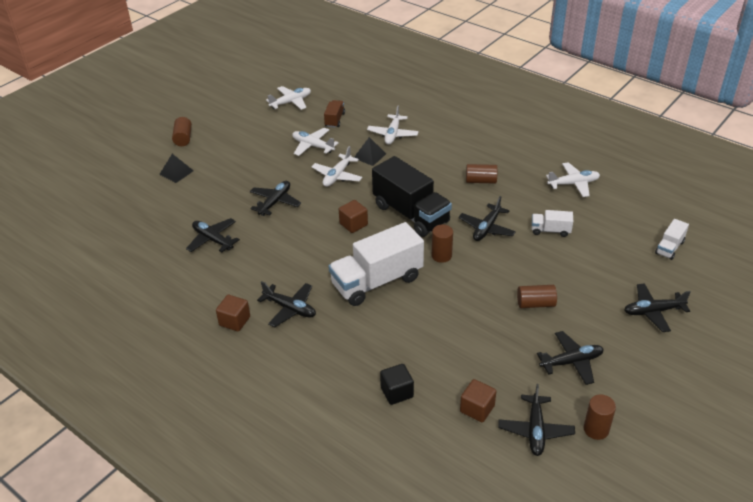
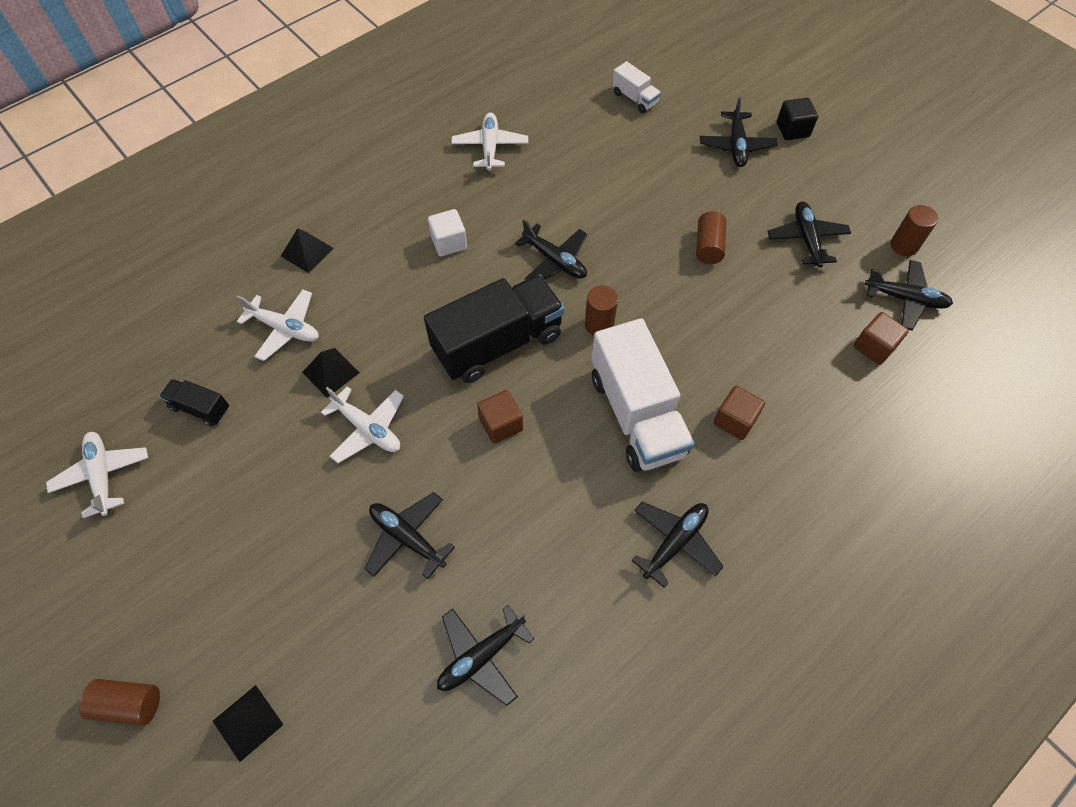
camera: 80 degrees left, 20 degrees up
(234, 321) = (690, 631): brown cube -> brown cube (735, 420)
(313, 146) = (266, 455): white plane -> none
(335, 120) = (200, 408): brown truck -> black truck
(397, 392) = (845, 428): black cube -> black cube (792, 130)
(449, 130) = (307, 252): none -> black pyramid
(481, 181) = (449, 242): brown cylinder -> white cube
(550, 230) = (577, 195): white truck -> none

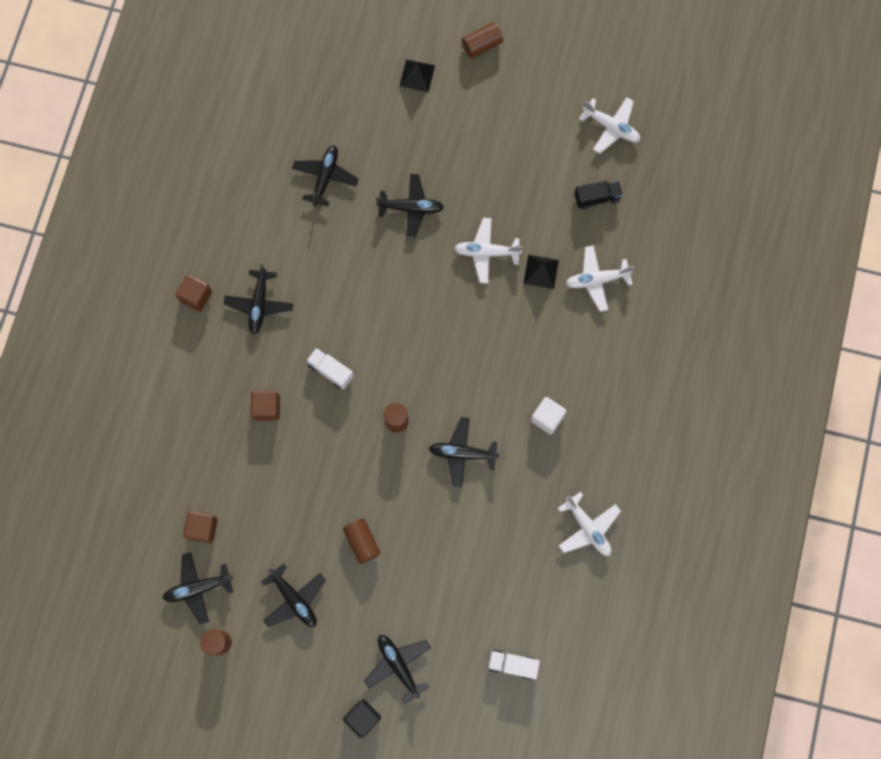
camera: 145 degrees right, 15 degrees up
(307, 252) = (636, 343): black pyramid -> none
(498, 343) = (453, 362): black truck -> none
(501, 424) = (409, 308): brown cube -> brown cube (196, 296)
(636, 414) = (331, 371): white truck -> white truck, size x0.47

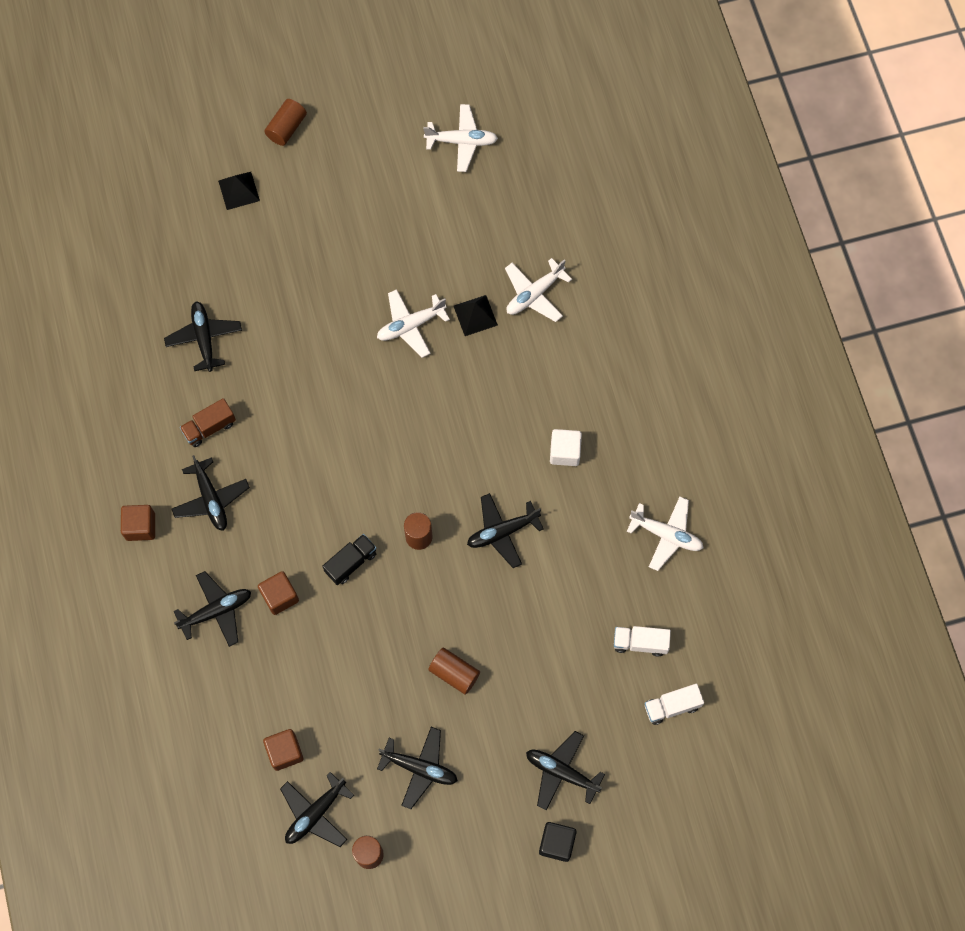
camera: 30 degrees left, 5 degrees down
(290, 248) = (209, 427): none -> brown truck
(331, 371) = (323, 524): white truck -> white truck (640, 643)
(411, 208) = (310, 322): black plane -> black plane (216, 611)
(597, 198) = (488, 216): black truck -> black truck (351, 562)

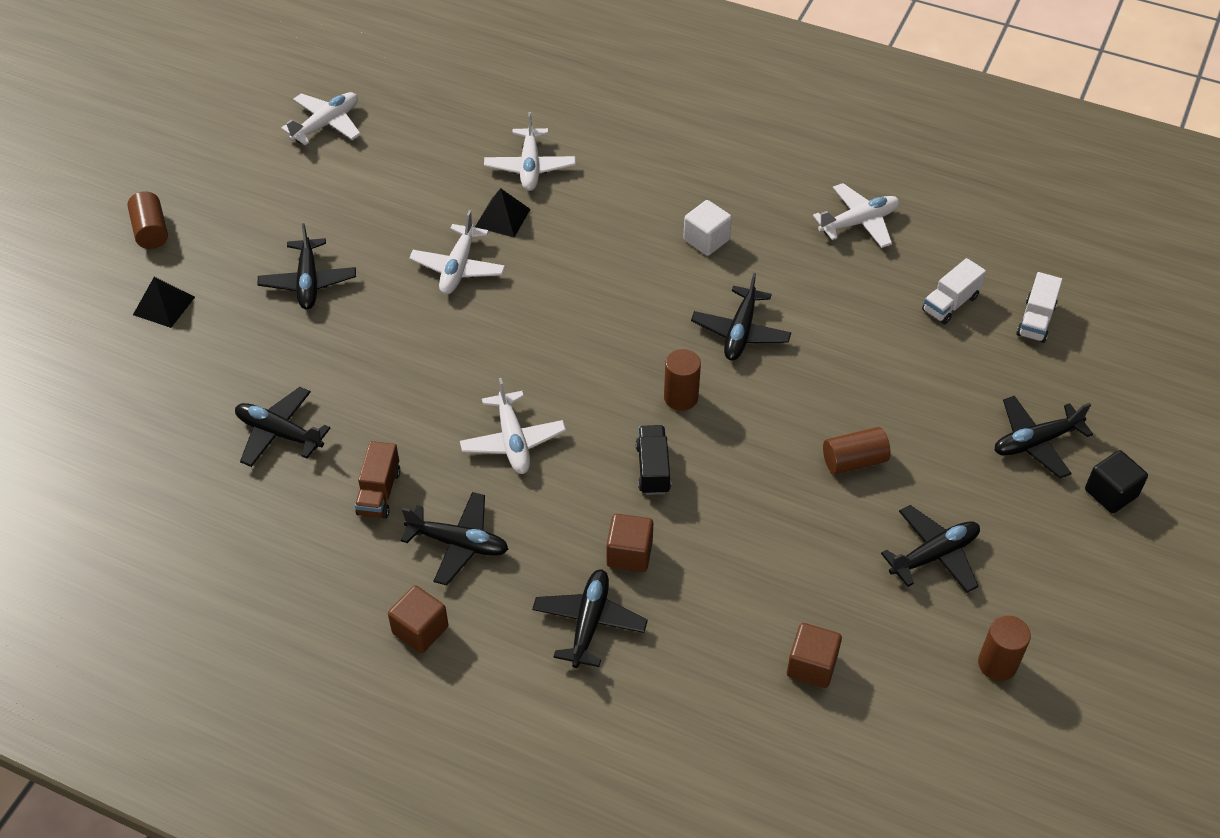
camera: 50 degrees left, 20 degrees down
(305, 468) = (513, 441): none -> white plane
(315, 813) = (908, 684): black plane -> black plane (308, 282)

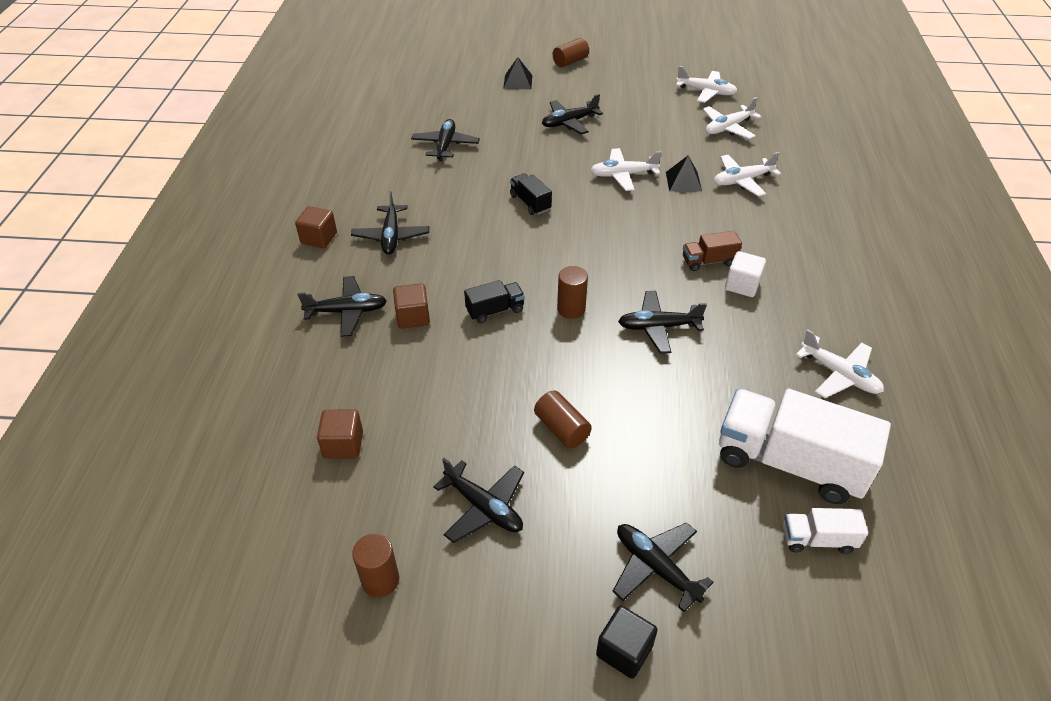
camera: 70 degrees right, 5 degrees down
(379, 492) = (418, 194): brown truck -> brown truck (708, 261)
(465, 377) = (530, 203): none -> black truck
(513, 441) = (486, 237): white plane -> white plane (728, 128)
(950, 303) = (789, 462): white truck -> white truck, size x2.15

